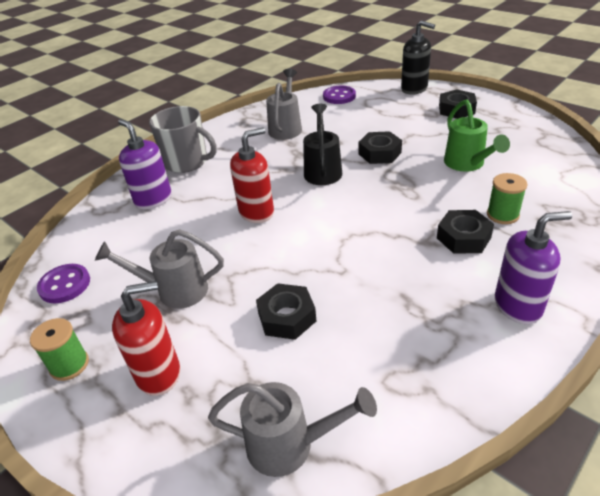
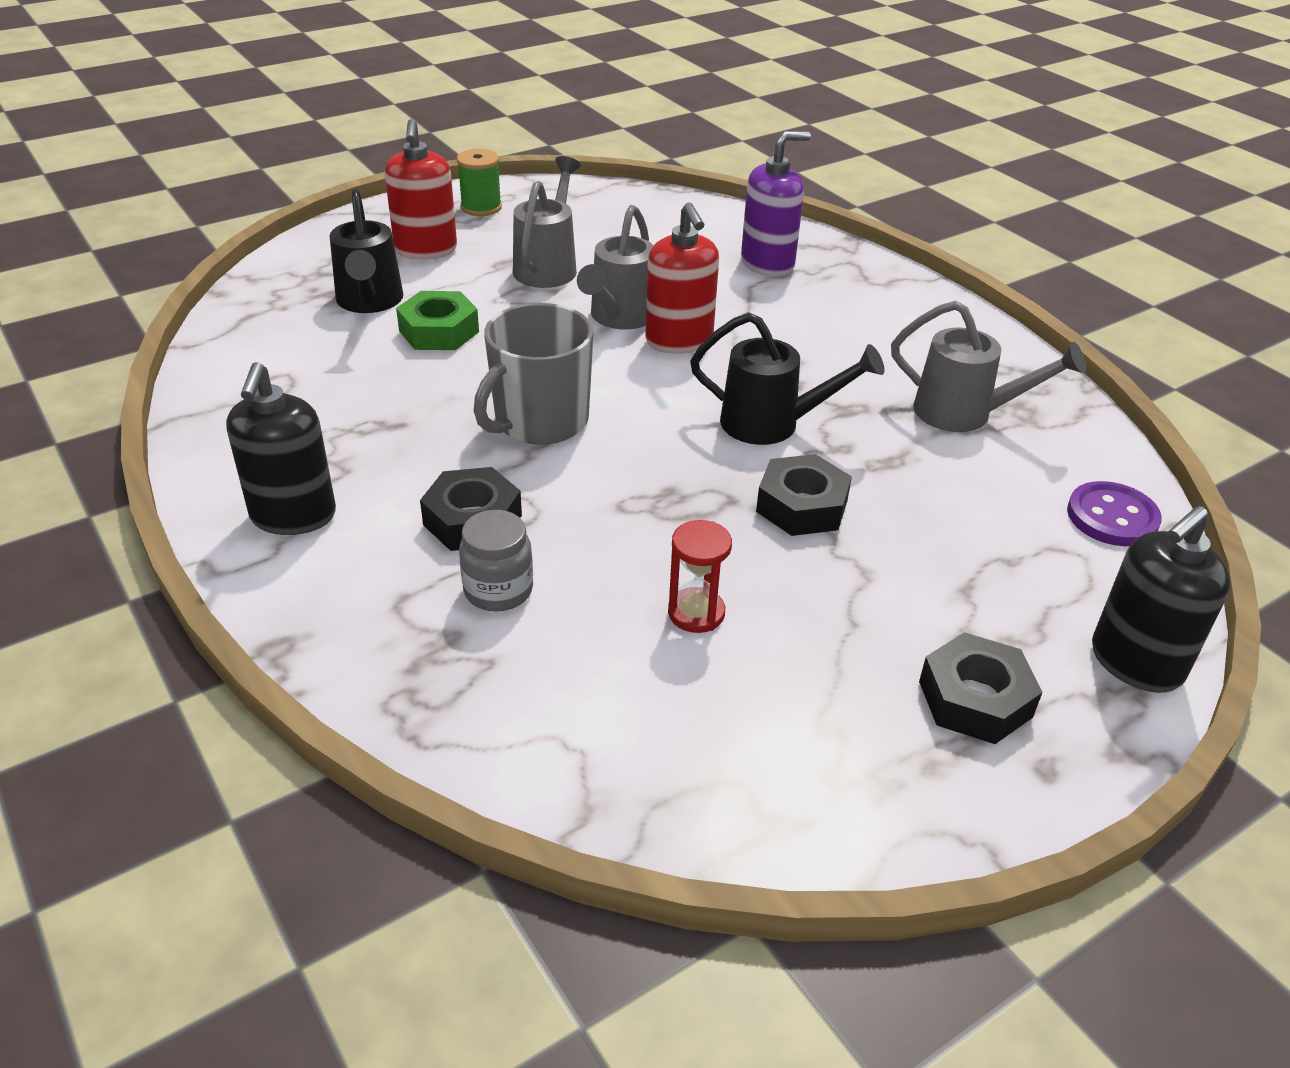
camera: 100 degrees right, 0 degrees up
(64, 285) = (613, 204): purple button -> none
(187, 162) = (870, 298): grey mug -> grey mug (540, 421)
(258, 375) = (369, 302): none -> black watering can
(287, 317) = (439, 331): black nut -> green nut
(289, 445) = (272, 306): grey watering can -> grey watering can (620, 317)
(467, 164) = (696, 613): green watering can -> red hourglass
(502, 215) = (498, 590): green spool -> grey jar
(518, 306) = (293, 516): purple soap dispenser -> black soap dispenser

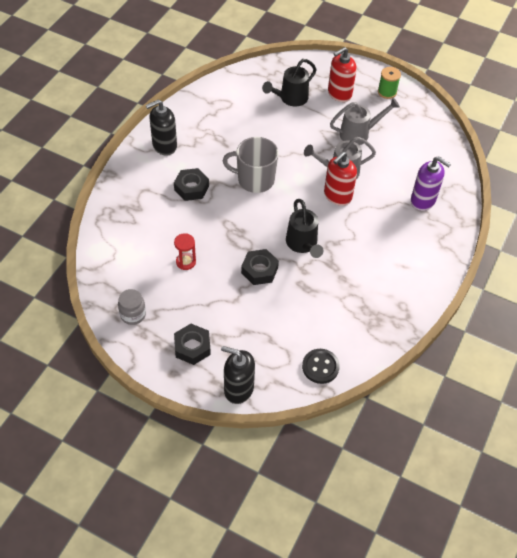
camera: 60 degrees right, 15 degrees up
(439, 331) = (287, 126): green nut -> none
(498, 590) = (164, 210): grey jar -> grey jar (133, 314)
(964, 413) = (357, 302): grey watering can -> none
(1112, 517) = (320, 367): purple button -> black button

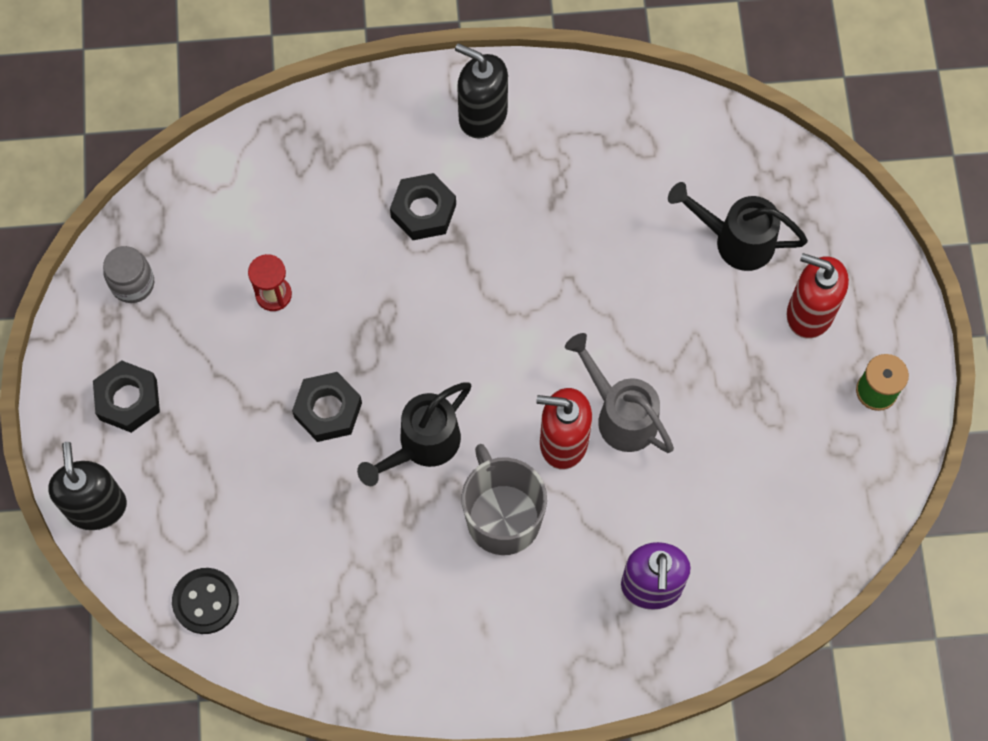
camera: 60 degrees right, 15 degrees up
(255, 179) = (507, 294): grey mug -> grey mug (502, 517)
(358, 134) = (733, 398): grey watering can -> none

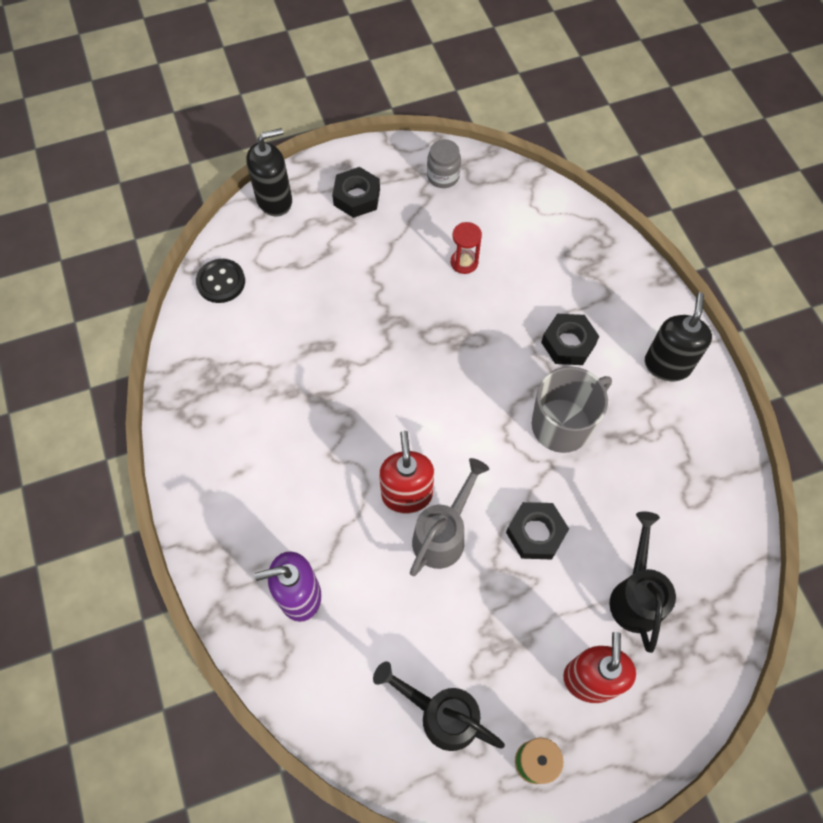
camera: 75 degrees right, 5 degrees down
(328, 410) = (385, 321): black nut -> black nut (535, 533)
(422, 445) = (375, 391): black watering can -> black watering can (442, 715)
(502, 517) = (331, 464): grey mug -> grey mug (562, 424)

